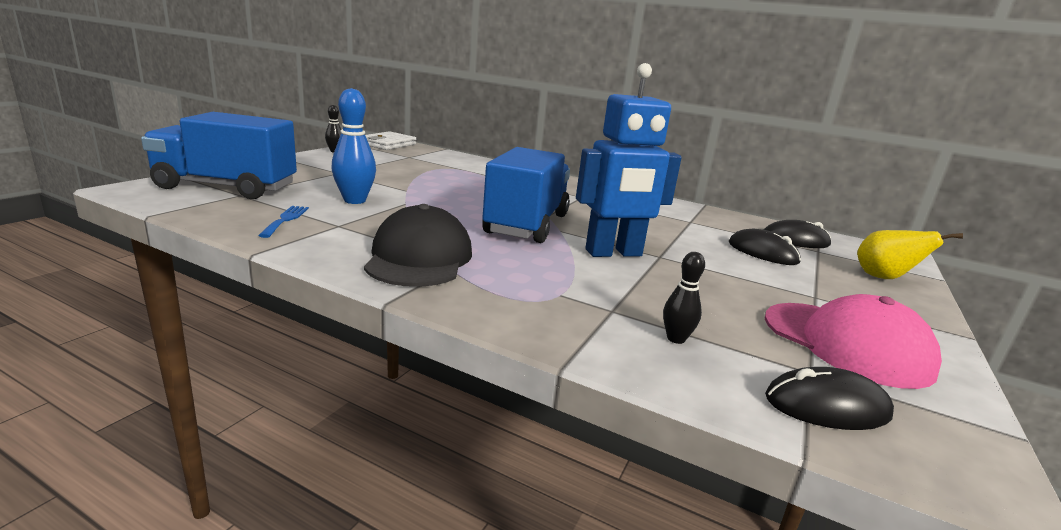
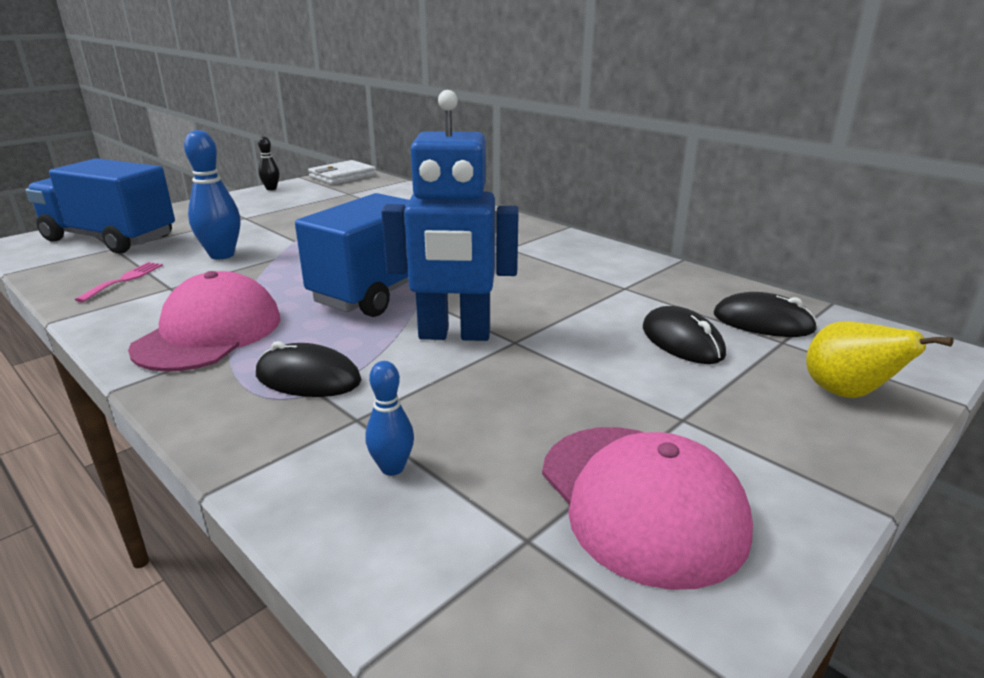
camera: 20 degrees right, 5 degrees up
(285, 220) = (124, 280): blue fork -> pink fork
(419, 258) = (209, 333): black cap -> pink cap
(676, 339) = (392, 468): black bowling pin -> blue bowling pin
(827, 406) = (488, 596): black mouse -> black mouse (308, 378)

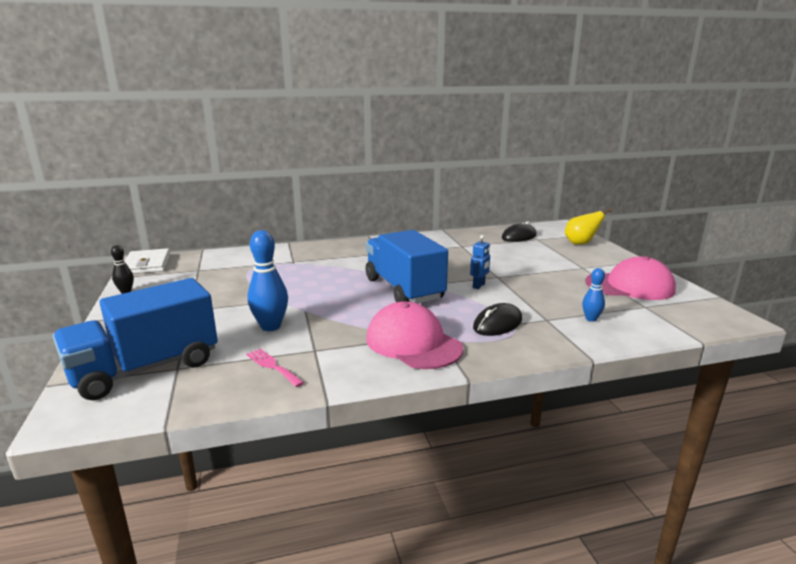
camera: 60 degrees left, 5 degrees down
(454, 335) = (479, 286): blue robot -> blue robot, size x0.43
(682, 341) = (523, 251): black mouse -> none

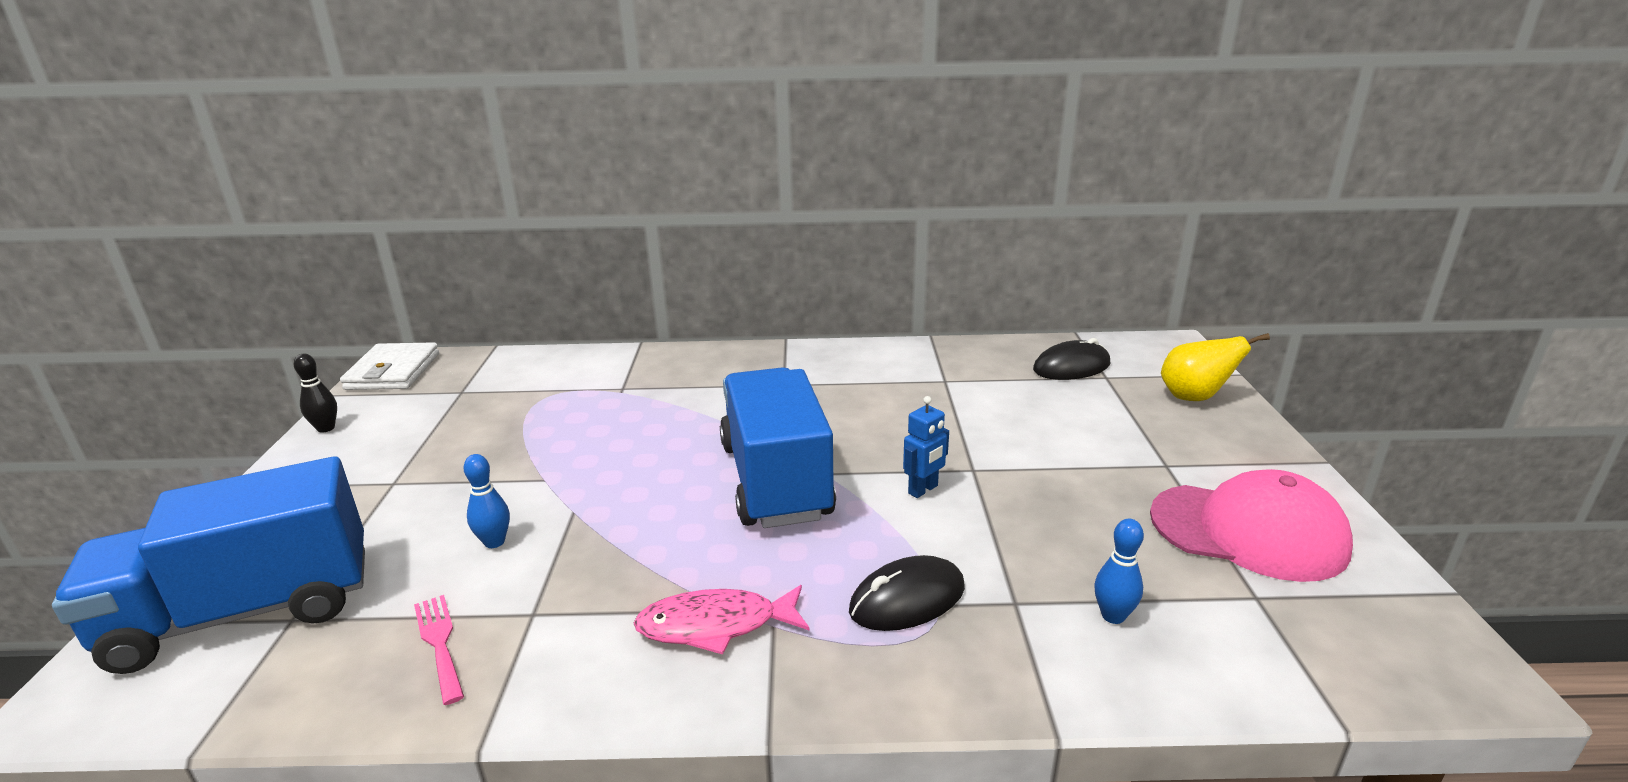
camera: 15 degrees right, 5 degrees up
(271, 326) = (494, 542): blue bowling pin -> blue bowling pin, size x0.56
(413, 343) = (716, 625): pink cap -> pink fish

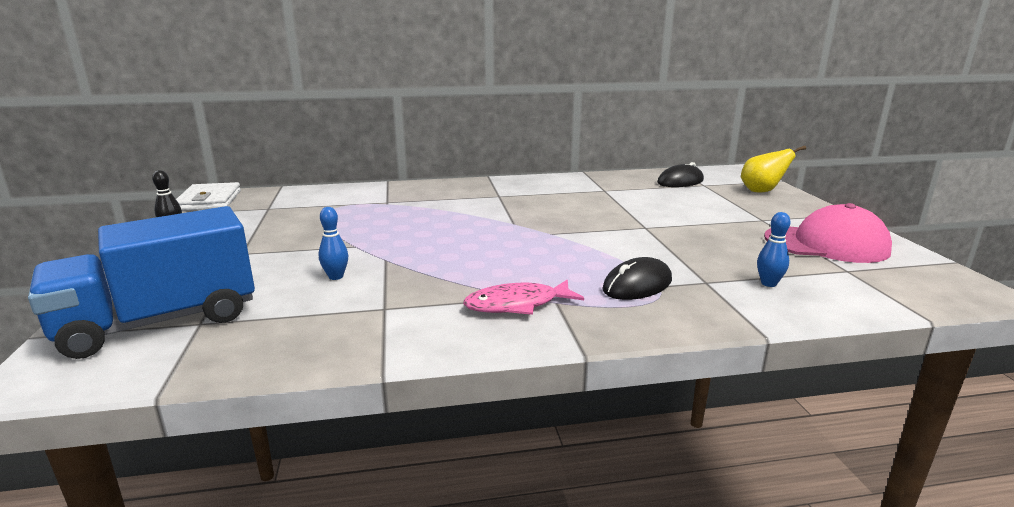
camera: 10 degrees left, 5 degrees down
(439, 643) = (323, 326): pink fork -> none
(775, 480) = (519, 238): blue truck -> none
(923, 490) = (619, 237): blue robot -> none

